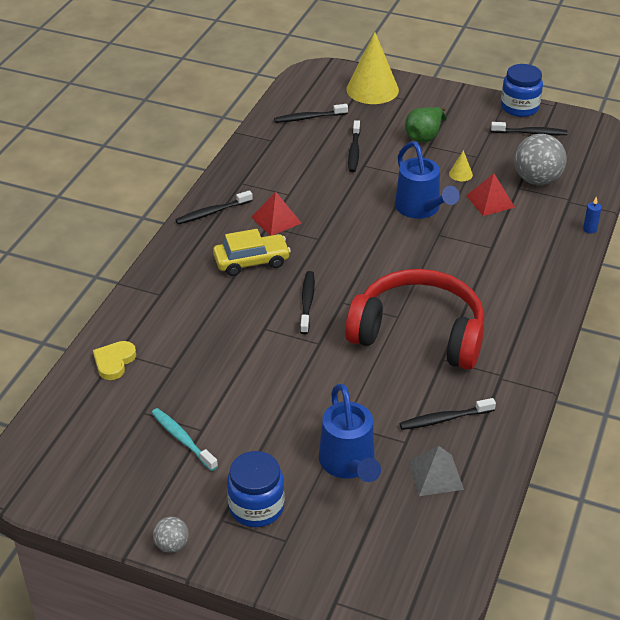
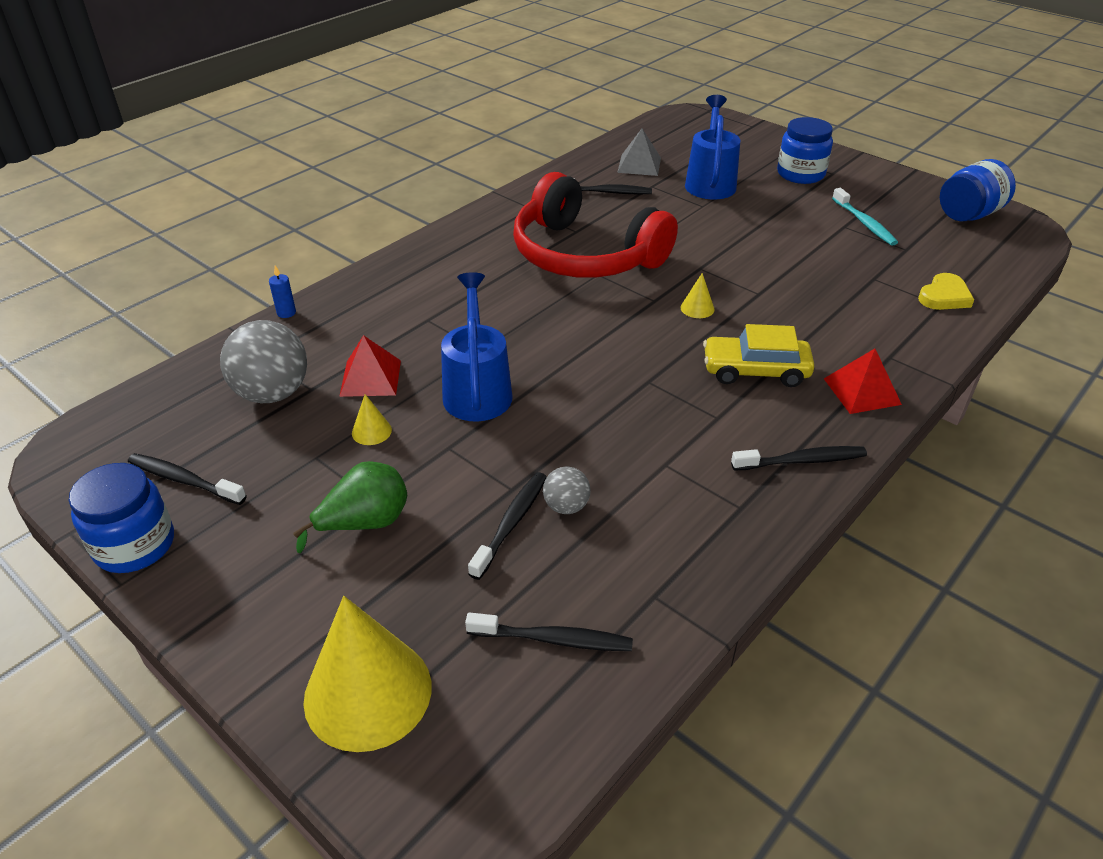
camera: 160 degrees left, 0 degrees up
(76, 481) = (968, 214): none -> blue jar
(172, 545) = (876, 167): grey ball -> grey ball (566, 506)
(276, 220) = (701, 424): red pyramid -> red pyramid (862, 391)
(307, 302) = (697, 308): black toothbrush -> yellow cone

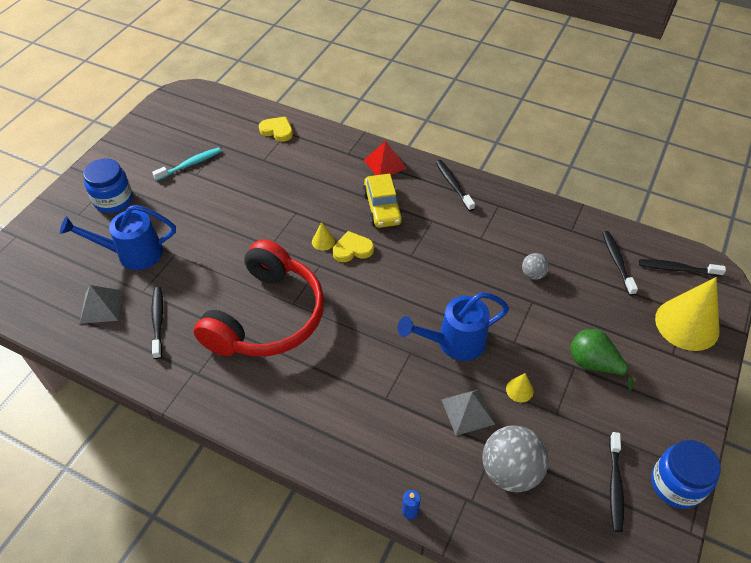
camera: 105 degrees left, 10 degrees up
(370, 378) = (467, 411): red pyramid -> grey pyramid
(511, 523) = (557, 295): black toothbrush -> black toothbrush (677, 269)
(675, 330) = (352, 249): none -> yellow heart
(968, 214) = (170, 116): blue jar -> none

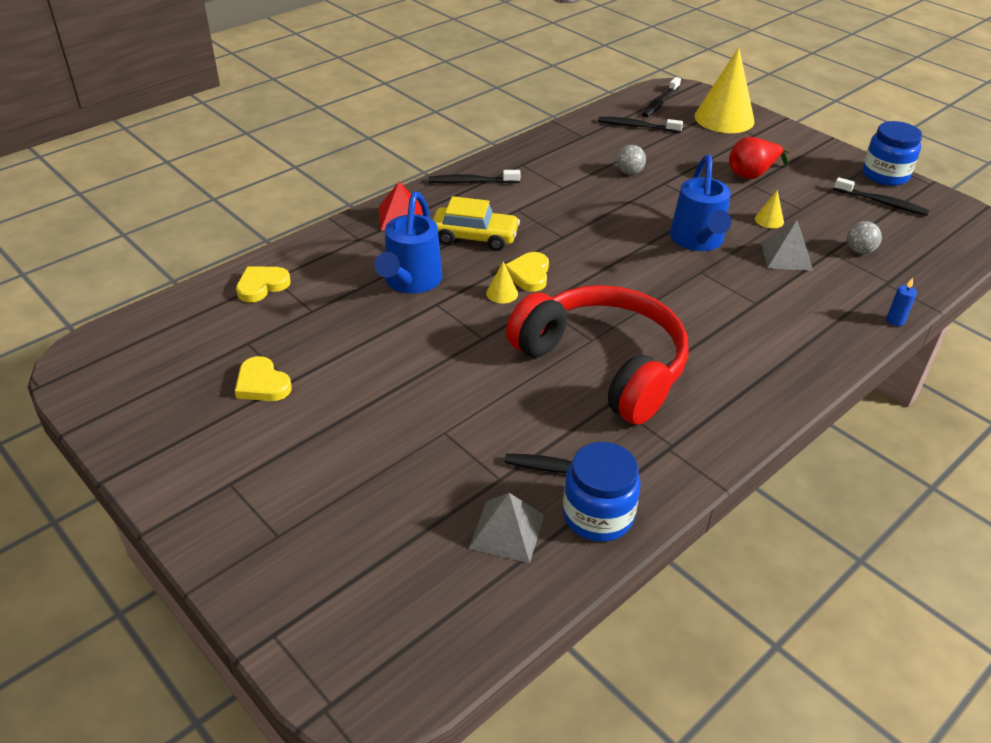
camera: 70 degrees left, 10 degrees down
(113, 200) = (277, 485): blue jar -> blue jar (597, 515)
(133, 253) = (415, 478): blue watering can -> blue watering can (410, 281)
(190, 164) = (262, 384): turquoise toothbrush -> yellow heart
(510, 471) = (859, 251): grey ball -> grey ball, size x0.51
(593, 364) = (752, 174): green pear -> red pear

